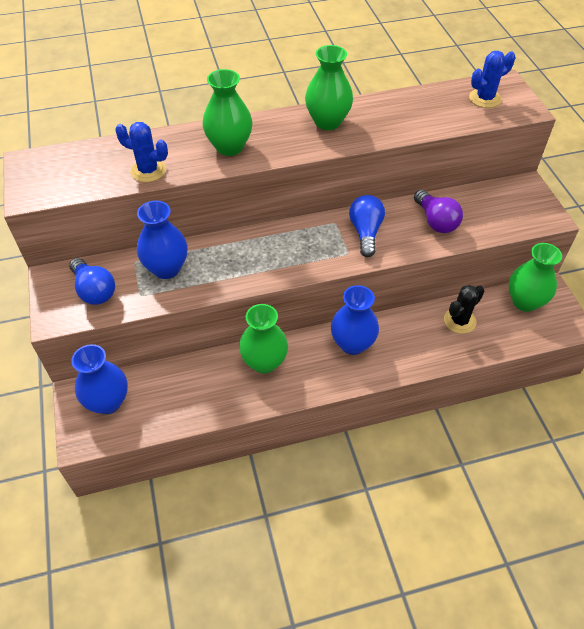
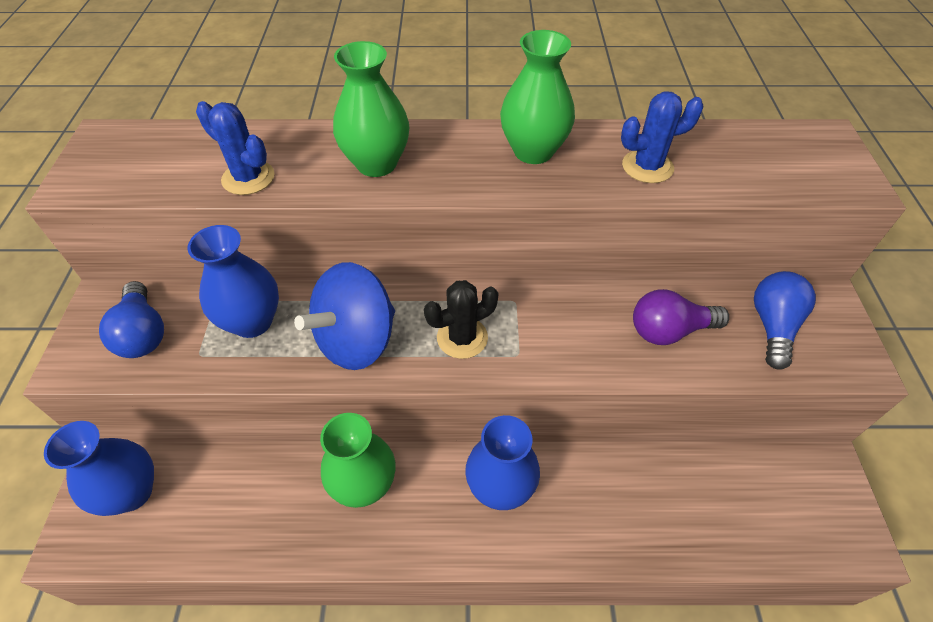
camera: 15 degrees right, 0 degrees up
(242, 266) = (357, 340): none -> blue spinning top
(365, 232) = (555, 326): blue light bulb -> blue light bulb (773, 326)
(436, 221) = (669, 331): purple light bulb -> purple light bulb turned 90 degrees clockwise
(459, 321) = (674, 489): black cactus -> black cactus (462, 338)
(485, 98) = (790, 156): blue cactus -> blue cactus (647, 167)
(524, 302) = (787, 481): green vase -> none

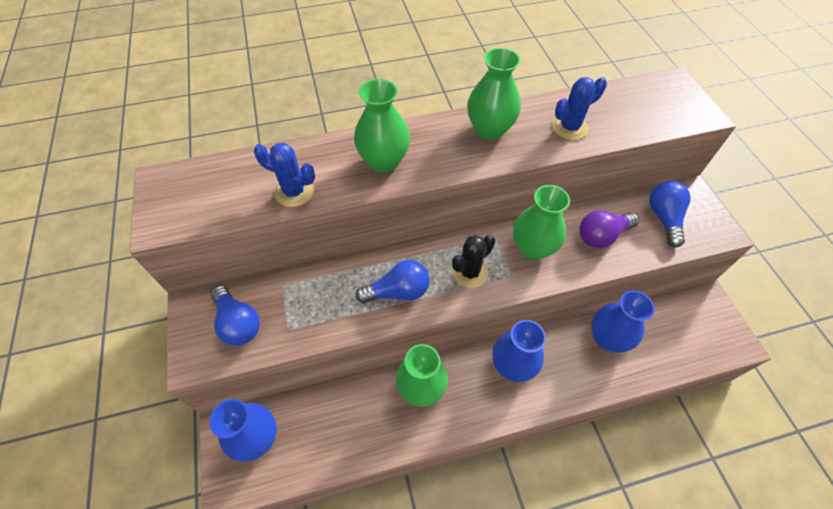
camera: 15 degrees left, 5 degrees up
(252, 321) = (317, 295): blue vase -> blue vase (607, 338)
(357, 340) = (398, 291): blue spinning top -> blue light bulb
(562, 326) = (532, 248): none -> green vase

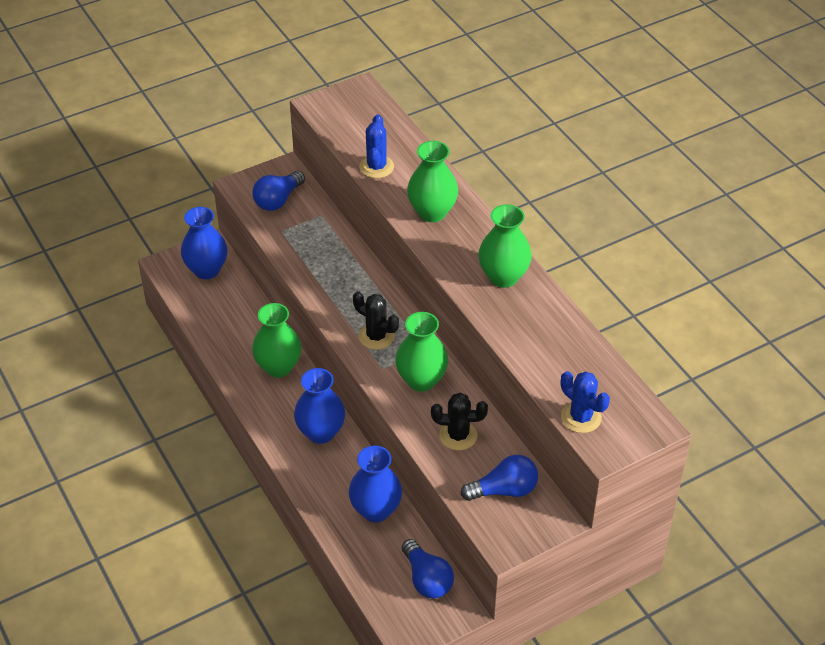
camera: 75 degrees right, 10 degrees down
(398, 291) = (339, 290): blue light bulb -> blue light bulb (427, 579)
(569, 127) = (533, 337): blue cactus -> blue cactus (581, 417)
(602, 236) = (458, 435): purple light bulb -> black cactus

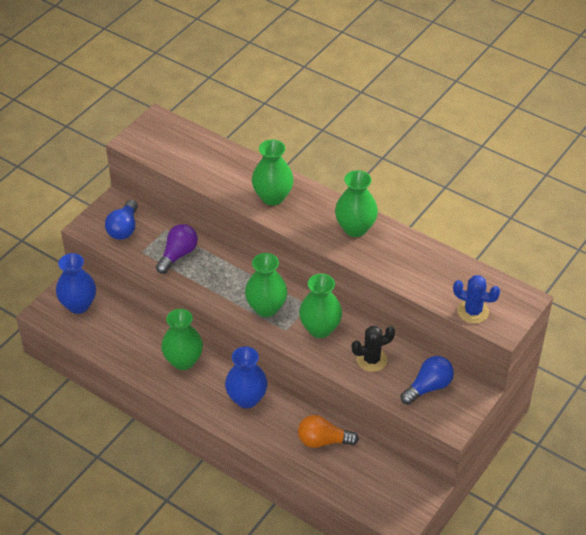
camera: 25 degrees left, 0 degrees up
(317, 247) = (178, 255): none -> purple light bulb
(376, 167) = (208, 176): blue cactus -> none
(376, 336) = (266, 308): black cactus -> green vase
(376, 510) = (323, 441): blue vase -> orange light bulb
(427, 579) = (390, 477): blue light bulb -> none

